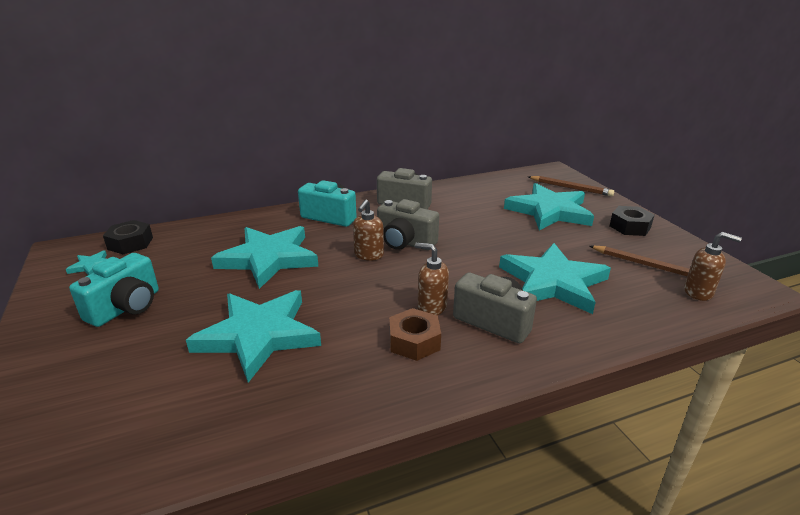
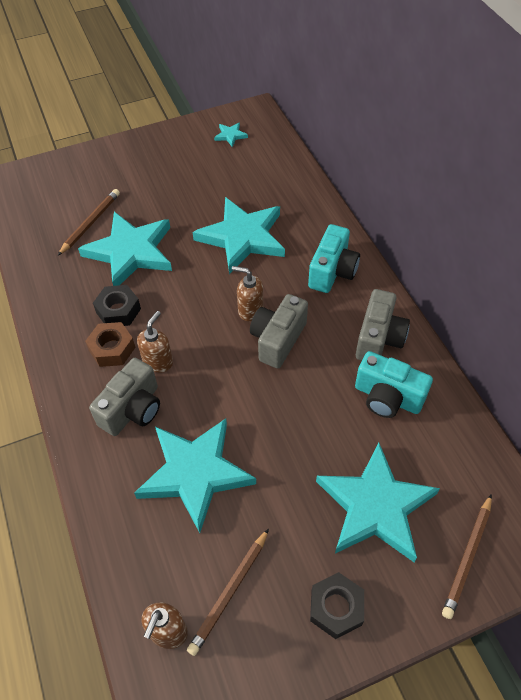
camera: 90 degrees right, 25 degrees up
(126, 307) = (172, 172): turquoise camera -> turquoise camera (387, 397)
(130, 243) = (267, 145): black nut -> black nut (118, 311)
(182, 377) = (91, 223): none -> brown pencil

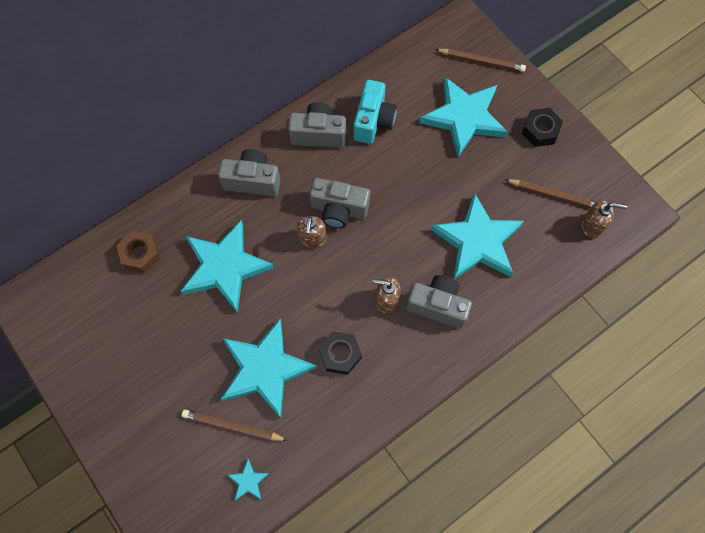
camera: 105 degrees left, 15 degrees up
(112, 349) = (383, 345): brown nut -> brown nut (140, 254)
(230, 135) = (69, 318): turquoise star -> turquoise star (248, 481)
(332, 271) = (252, 180): turquoise camera -> grey camera

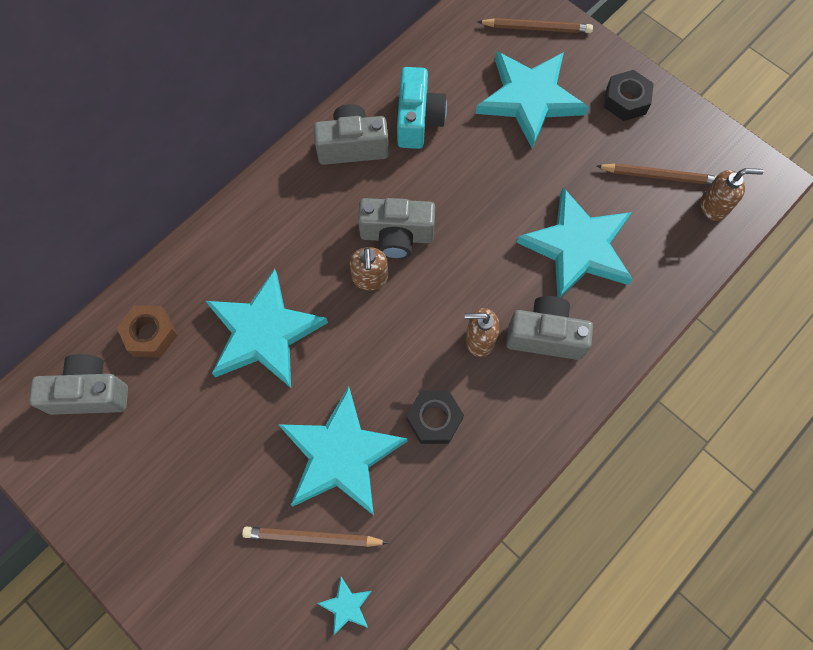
camera: 10 degrees left, 0 degrees up
(252, 180) = (279, 217): grey camera -> grey camera (90, 393)

